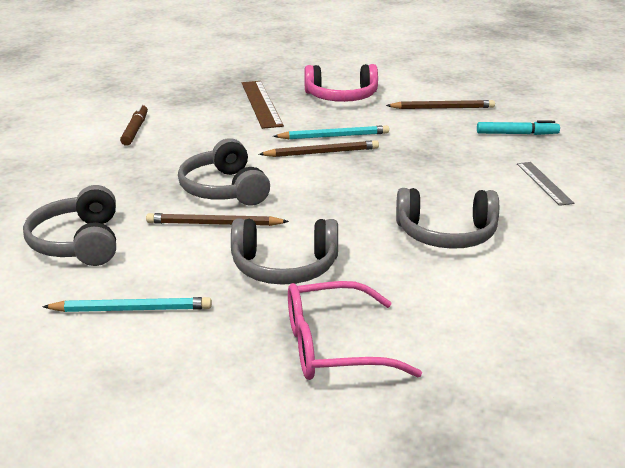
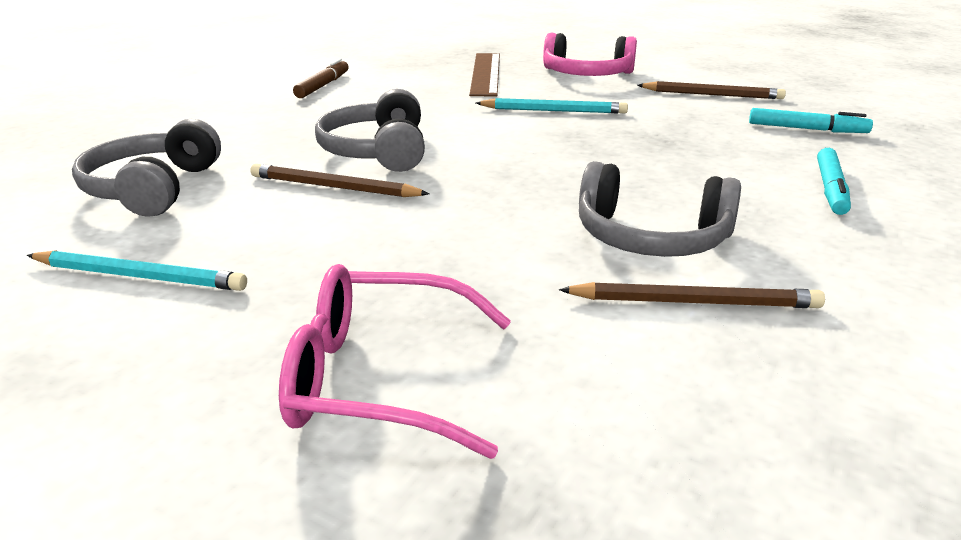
camera: 15 degrees right, 0 degrees up
(284, 267) = (387, 251): grey headphones -> none
(321, 153) = (527, 126): brown pencil -> brown pencil (694, 302)
(544, 183) = (830, 189): grey ruler -> turquoise marker

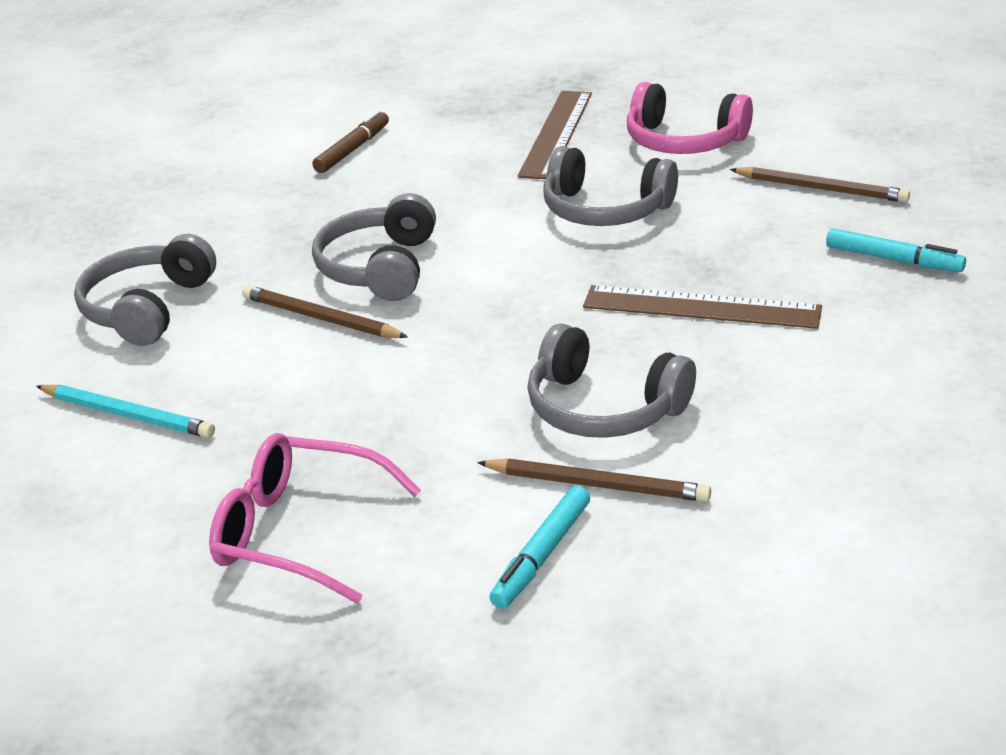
camera: 15 degrees right, 5 degrees up
(553, 111) = (605, 210): turquoise pencil -> grey headphones
(681, 163) = (701, 307): none -> brown ruler
(830, 189) = (841, 357): turquoise marker -> turquoise marker (541, 555)

